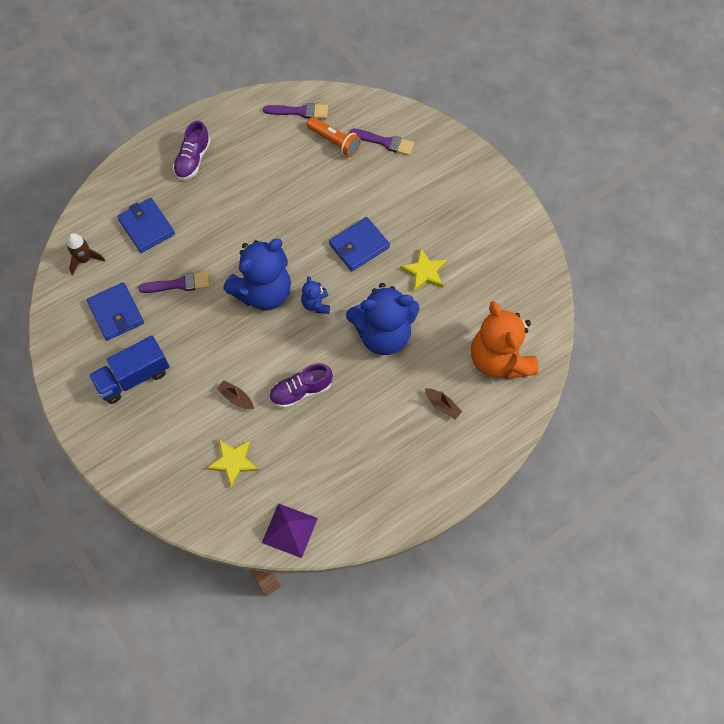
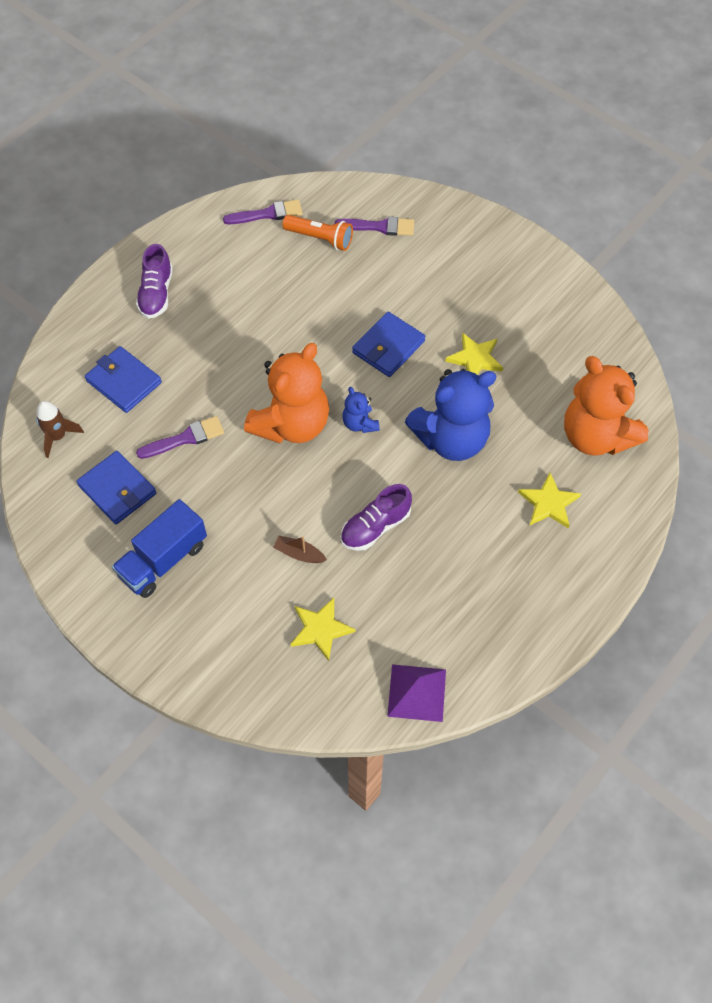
camera: 15 degrees left, 5 degrees down
(263, 292) = (292, 424): blue teddy bear -> orange teddy bear
(442, 406) = (548, 503): brown boat -> yellow star

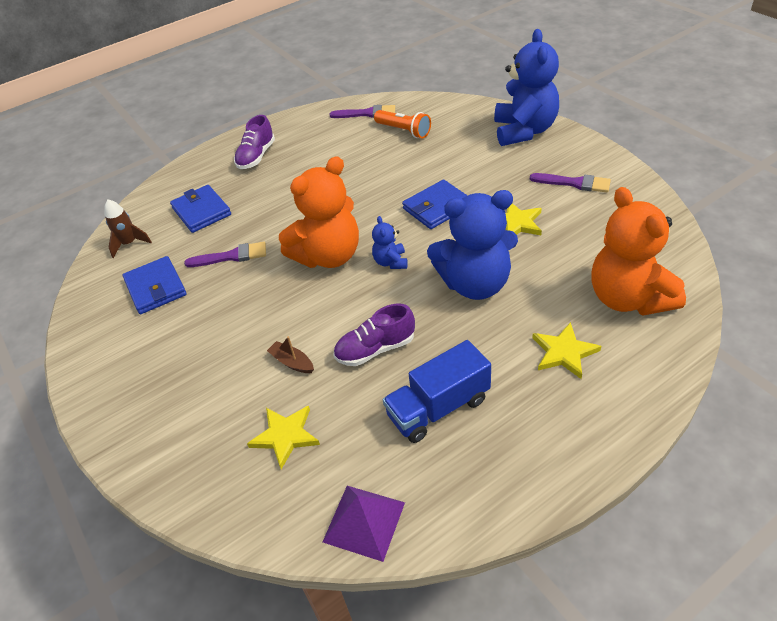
camera: 20 degrees right, 15 degrees down
(163, 560) = (166, 349): blue truck -> blue truck (438, 407)
(379, 227) = (457, 126): purple brush -> purple brush (574, 183)
(456, 228) = (524, 131): none -> blue teddy bear

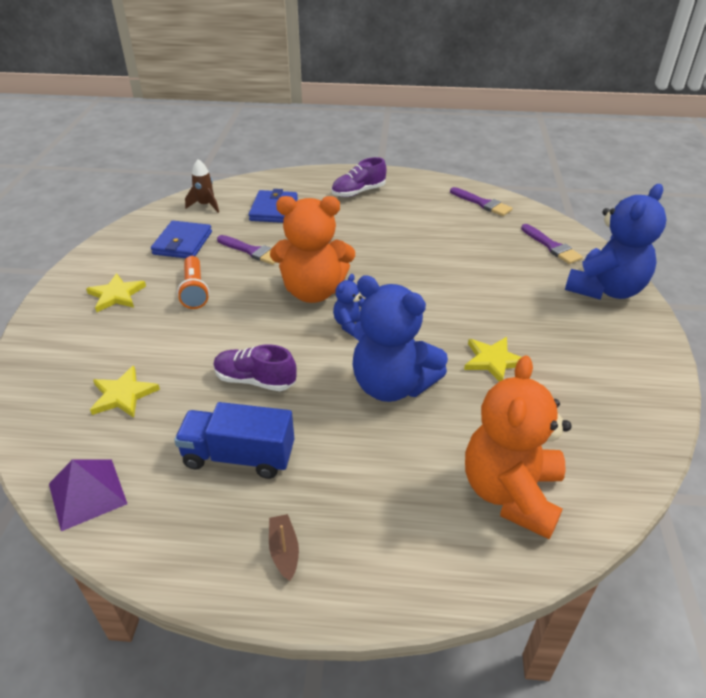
camera: 35 degrees right, 5 degrees down
(292, 362) = (192, 349): brown boat -> brown boat (284, 551)
(403, 131) = (495, 232): orange flashlight -> orange flashlight (194, 291)
(437, 207) = (442, 306): blue wallet -> none
(564, 352) = (390, 492): yellow star -> yellow star (116, 295)
(574, 183) = (595, 361): purple brush -> purple brush (552, 246)

